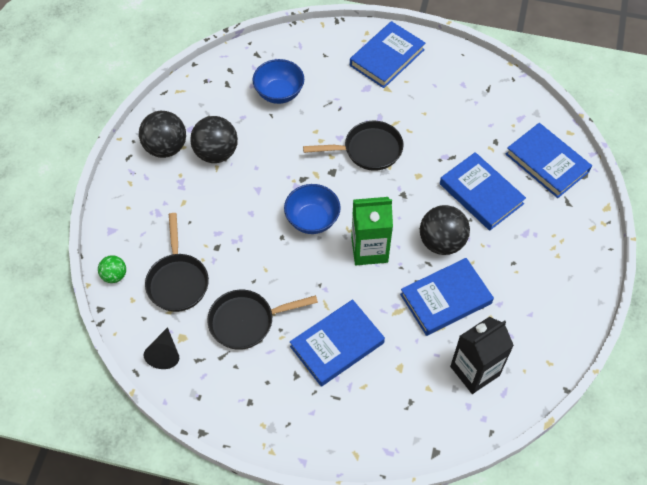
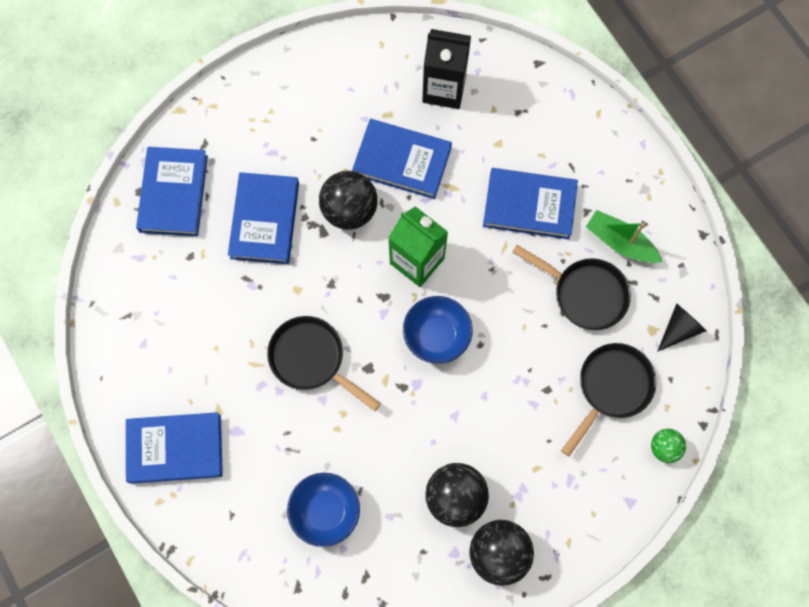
camera: 135 degrees left, 15 degrees up
(254, 375) = (620, 242): none -> green boat

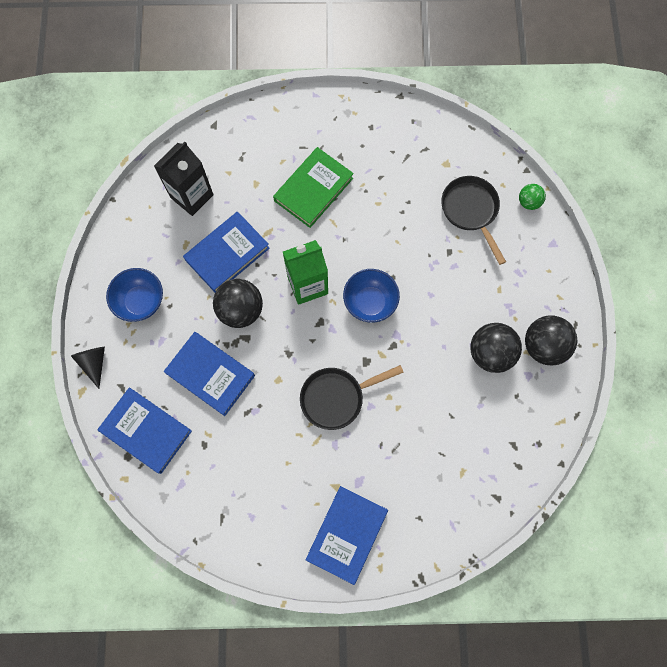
camera: 60 degrees left, 0 degrees up
(325, 511) = (453, 448): blue bowl -> blue bowl (141, 301)
(529, 206) = (313, 189): blue book -> green book
(584, 293) = (396, 190): black pan -> none
(620, 242) = (374, 148): green boat -> none
(679, 328) = (455, 147): black cone -> black cone (94, 363)

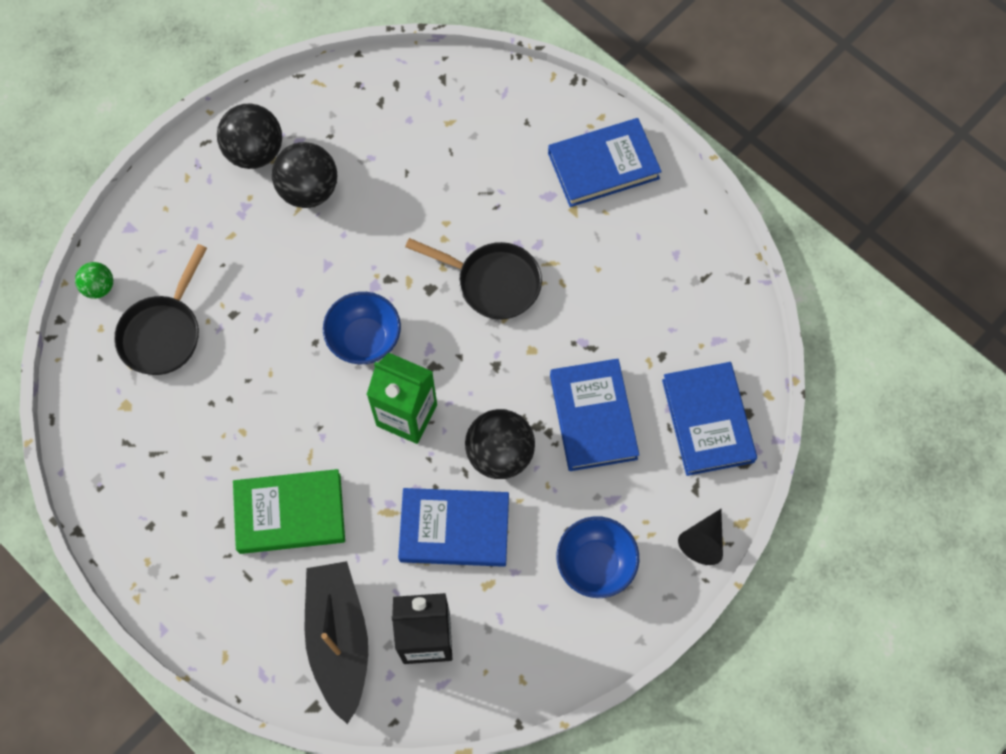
camera: 135 degrees left, 5 degrees down
(232, 160) = (339, 639): none -> black boat

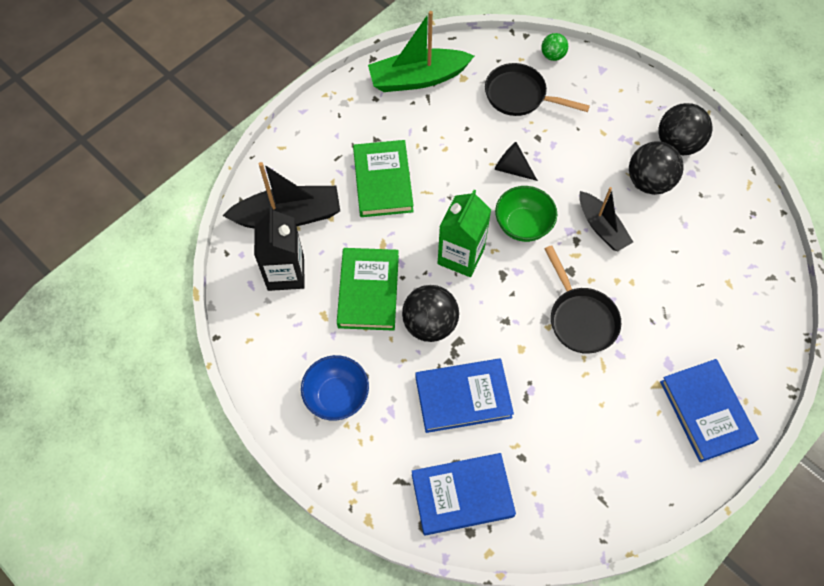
camera: 90 degrees right, 5 degrees down
(120, 467) = (418, 78): none -> green boat
(365, 339) = (523, 225): blue bowl -> green bowl
(371, 249) = (601, 227): none -> black boat
(454, 529) = (368, 291): blue book -> green book
(493, 282) = (580, 318): black pan -> black pan turned 45 degrees counterclockwise
(703, 541) = (353, 485): black cone -> black cone (512, 168)

